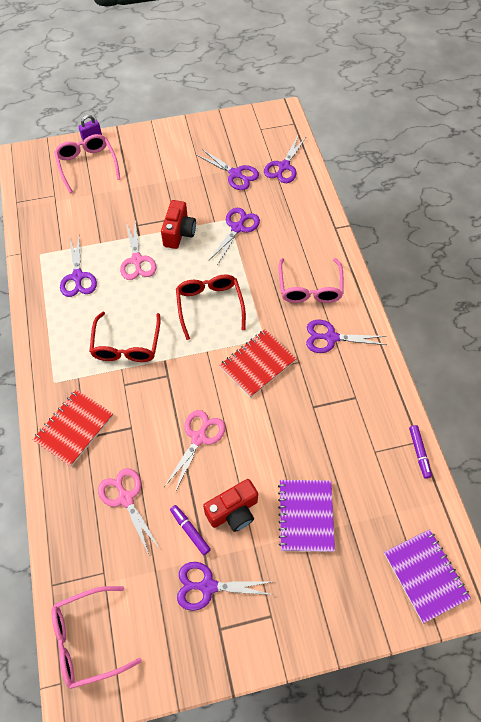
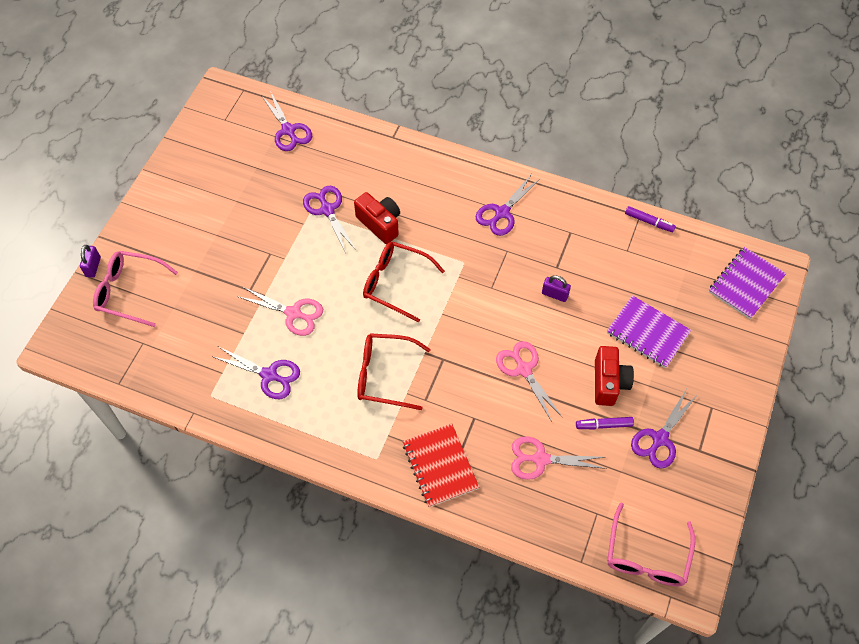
camera: 55 degrees left, 0 degrees up
(126, 345) = (384, 375): red glasses -> red glasses turned 150 degrees clockwise
(179, 233) = (291, 260): red camera -> red camera (380, 224)
(235, 174) = (262, 173): purple scissors -> none
(257, 364) = (485, 282): red notebook -> none
(286, 420) = (554, 294): none -> purple padlock
(310, 288) = (440, 196): pink glasses -> none
(425, 575) = (746, 284): purple notebook -> purple notebook turned 60 degrees counterclockwise

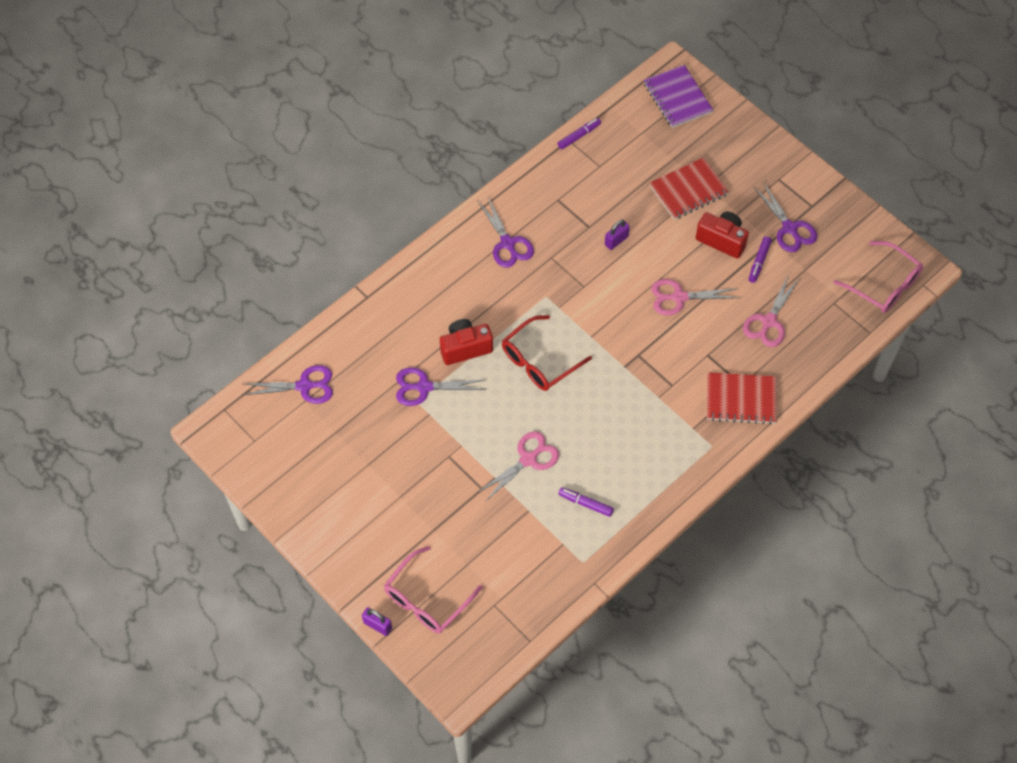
camera: 65 degrees left, 0 degrees up
(269, 375) = (585, 503): purple scissors -> purple marker
(384, 375) = (631, 408): red glasses -> none
(647, 333) = (688, 190): purple notebook -> red notebook

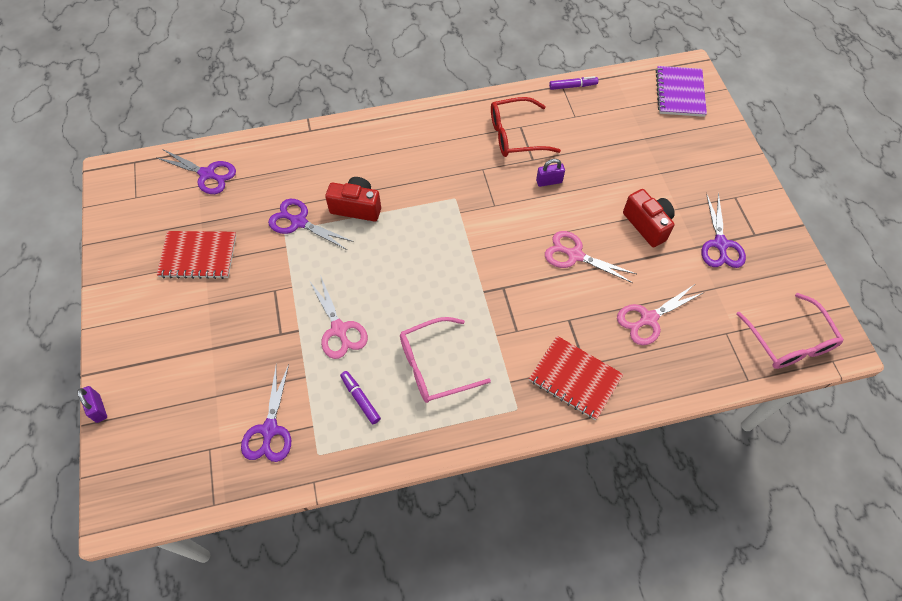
camera: 30 degrees right, 0 degrees up
(426, 599) = (156, 409): pink glasses -> pink glasses (434, 366)
(507, 243) = (453, 141): purple scissors -> purple scissors (269, 430)
(528, 459) = (339, 329): pink scissors -> pink scissors turned 75 degrees clockwise
(539, 361) = (410, 249): red glasses -> red glasses (515, 135)
(688, 190) = (643, 169): red notebook -> red notebook (198, 256)
(759, 262) = (672, 260): purple marker -> none

